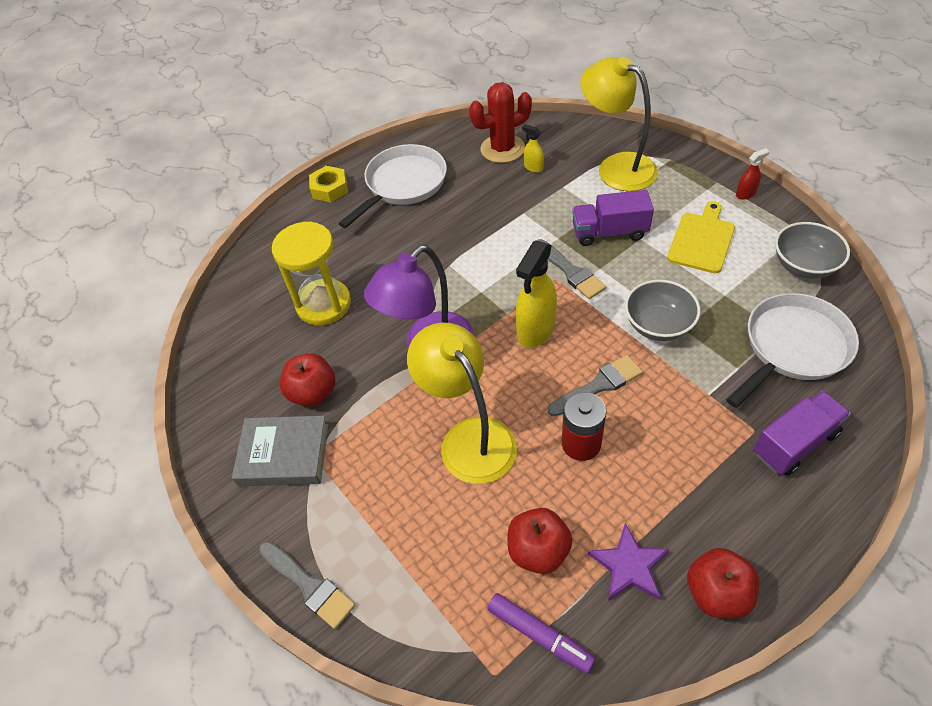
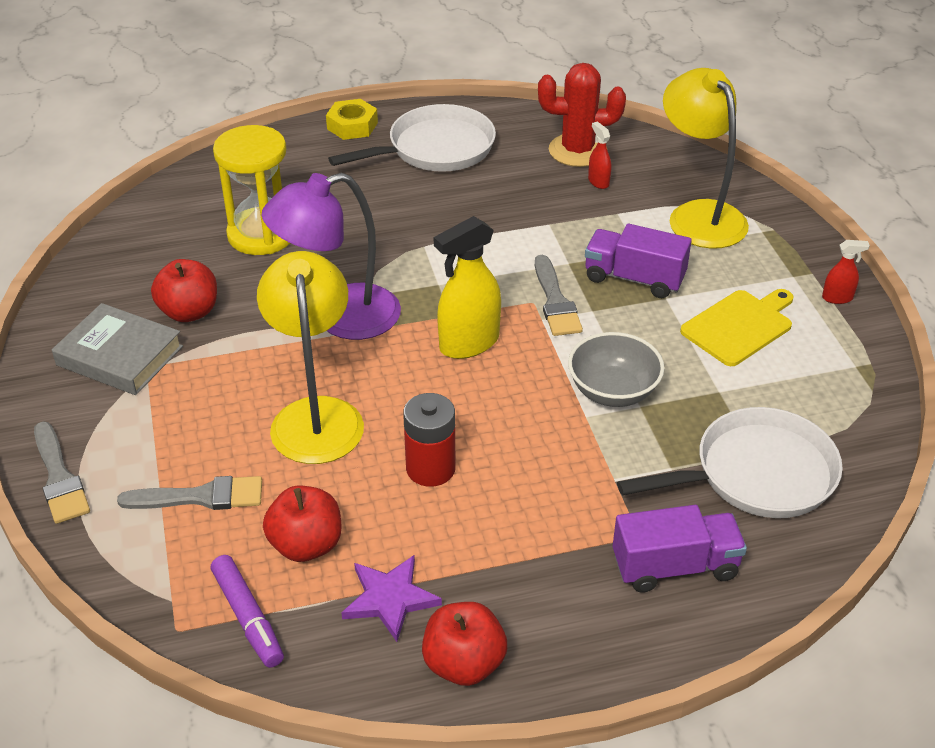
camera: 20 degrees right, 10 degrees down
(533, 167) = (598, 182): yellow spray bottle -> red spray bottle
(598, 385) = (495, 422): grey brush -> grey brush (201, 497)
(803, 265) = (845, 398): grey bowl -> none

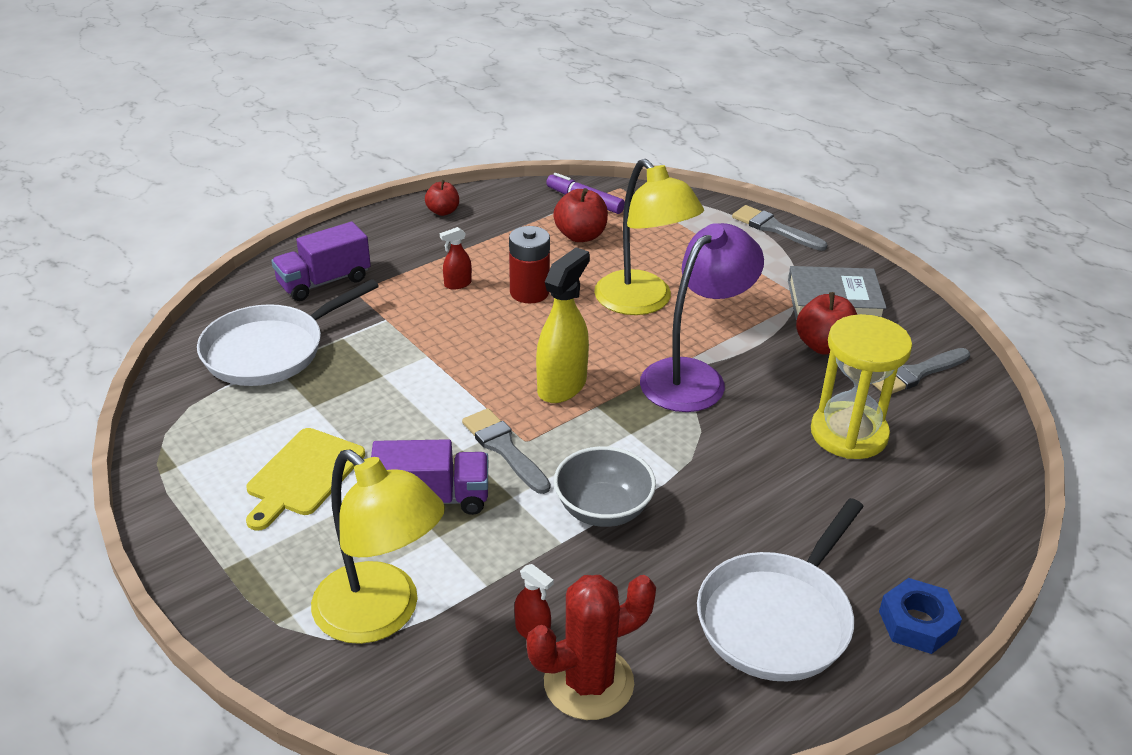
camera: 155 degrees right, 5 degrees down
(201, 497) = (672, 241): grey brush -> grey brush (915, 373)
(352, 126) = (917, 623): yellow nut -> blue nut
(390, 599) = (507, 226): purple star -> none
(464, 664) = (443, 211): red apple -> red apple, size x0.65
(613, 391) = (411, 381): grey bowl -> grey bowl (603, 509)
(837, 298) = (193, 542): red spray bottle -> red spray bottle (457, 284)

